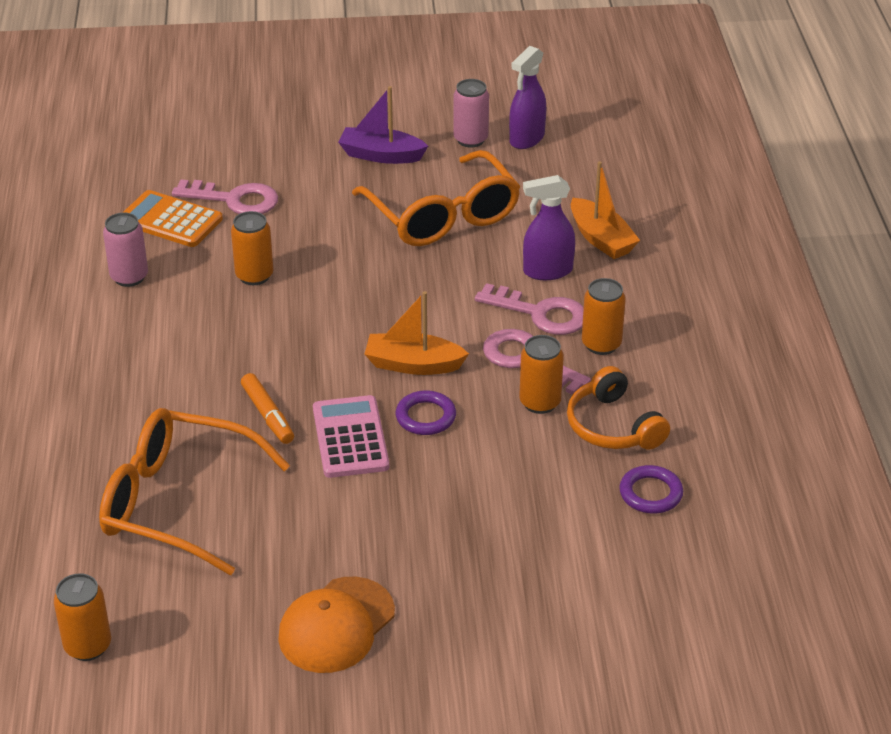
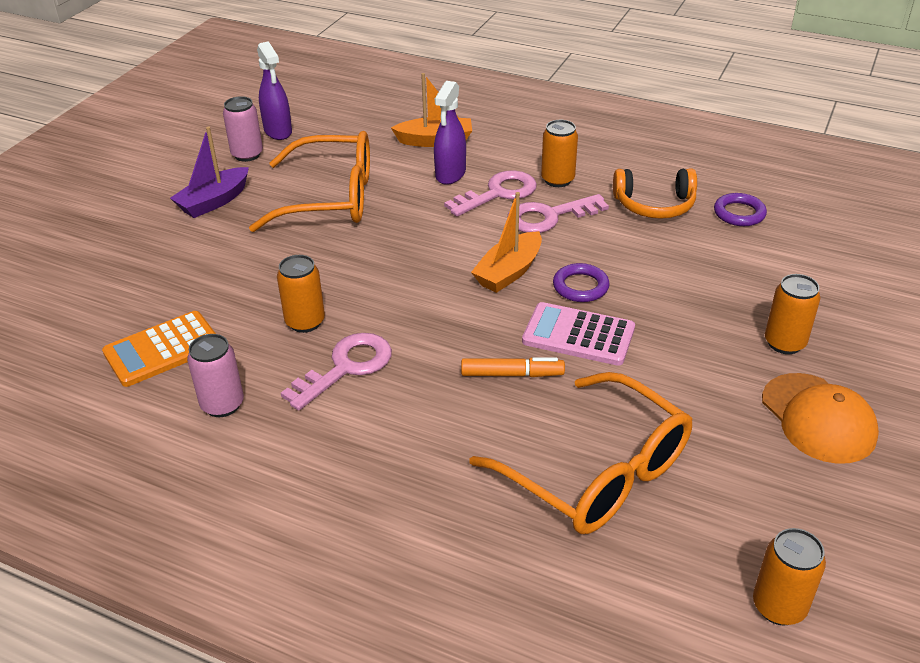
camera: 60 degrees left, 0 degrees up
(177, 502) = (597, 473): orange glasses -> orange glasses turned 90 degrees counterclockwise
(234, 200) = (179, 300): pink key -> pink key (346, 367)
(540, 402) = (604, 227): orange can -> orange can (784, 343)

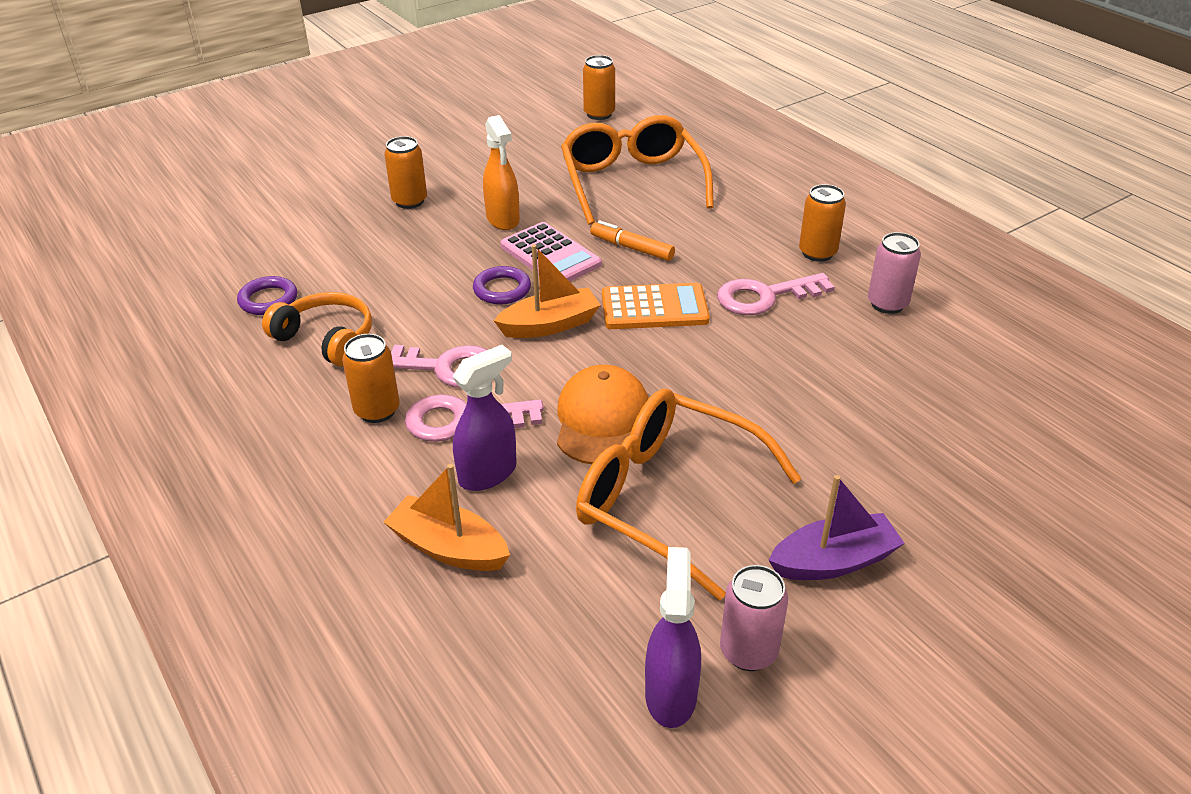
camera: 150 degrees left, 0 degrees up
(163, 349) = (937, 370): orange calculator -> orange calculator (654, 308)
(305, 322) = (782, 348): orange can -> orange can (817, 253)
(669, 358) = (503, 219): none -> orange spray bottle
(818, 418) = (459, 162): orange cap -> orange cap (602, 420)

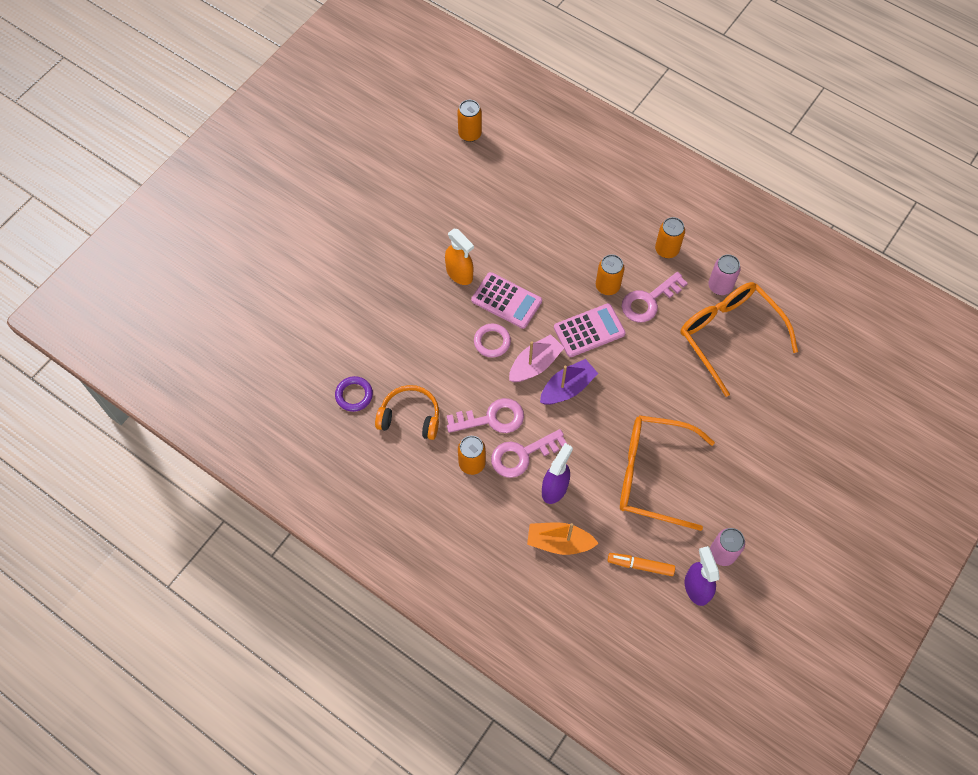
camera: 20 degrees left, 25 degrees up
(409, 201) = (388, 272): orange can -> orange can (607, 286)
(502, 289) = (492, 342): purple ring -> pink ring
(550, 325) = (535, 364): orange boat -> pink boat
(602, 420) = (597, 431): orange cap -> none
(632, 182) = (525, 209): orange glasses -> orange glasses (729, 335)
(632, 248) = (553, 278): orange marker -> orange marker (640, 565)
(654, 308) = (589, 330): orange calculator -> pink calculator
(834, 561) = (744, 488): purple boat -> purple boat (567, 388)

